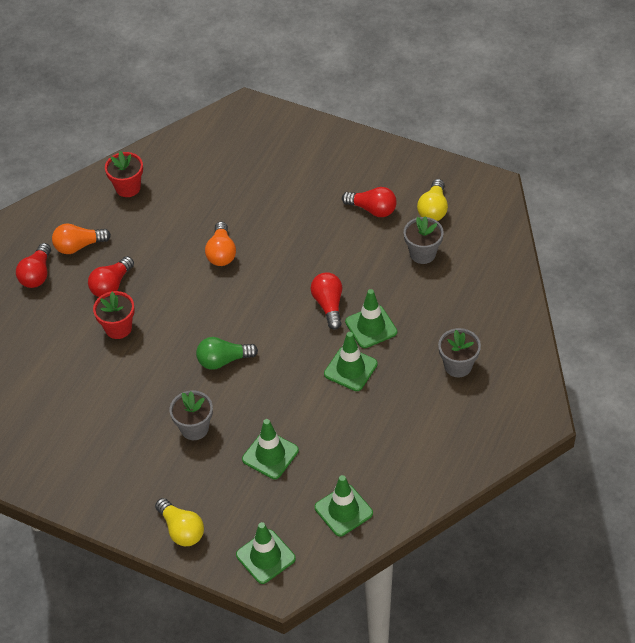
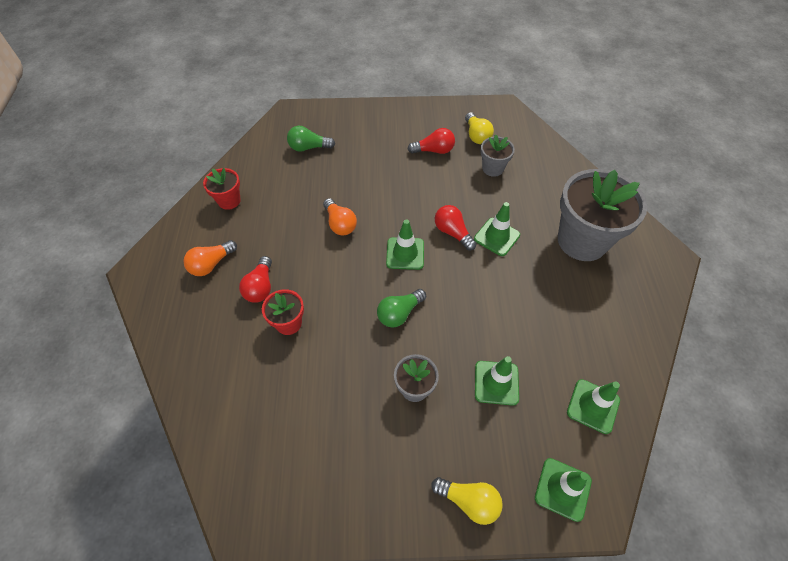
camera: 30 degrees left, 5 degrees up
(37, 274) = (184, 304): red light bulb -> none
(240, 157) = (309, 147): none -> green light bulb
(350, 369) = (506, 277): green traffic cone -> green traffic cone (405, 253)
(458, 366) = (582, 241): grey flower pot -> grey flower pot, size x2.08

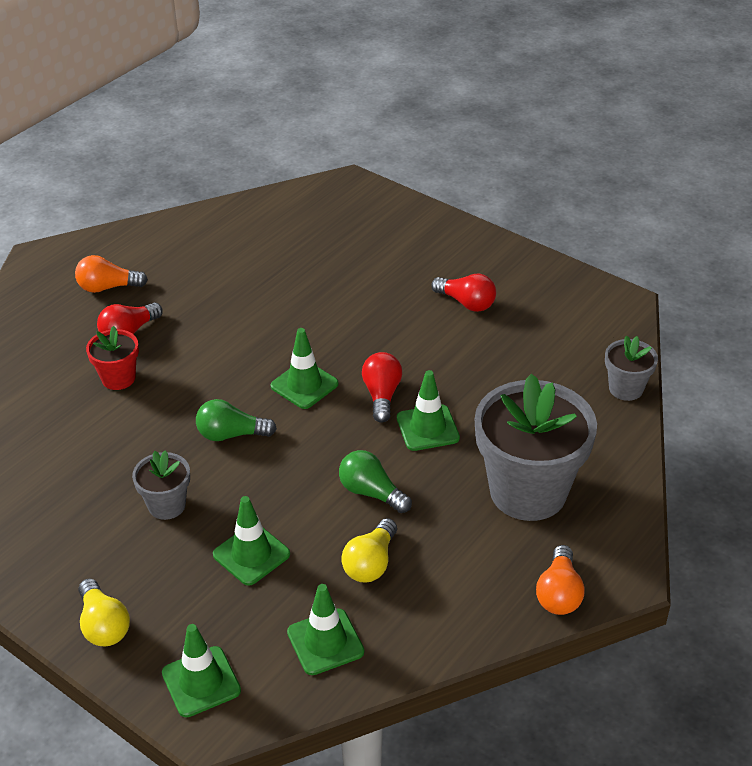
camera: 40 degrees right, 15 degrees down
(229, 201) = (187, 239): red flower pot -> none
(309, 147) = (326, 229): green light bulb -> green light bulb (371, 492)
(340, 224) = (270, 319): orange light bulb -> orange light bulb (559, 593)
(476, 135) = (541, 314): yellow light bulb -> yellow light bulb (371, 563)
(492, 168) = (515, 358): grey flower pot -> grey flower pot (626, 388)

